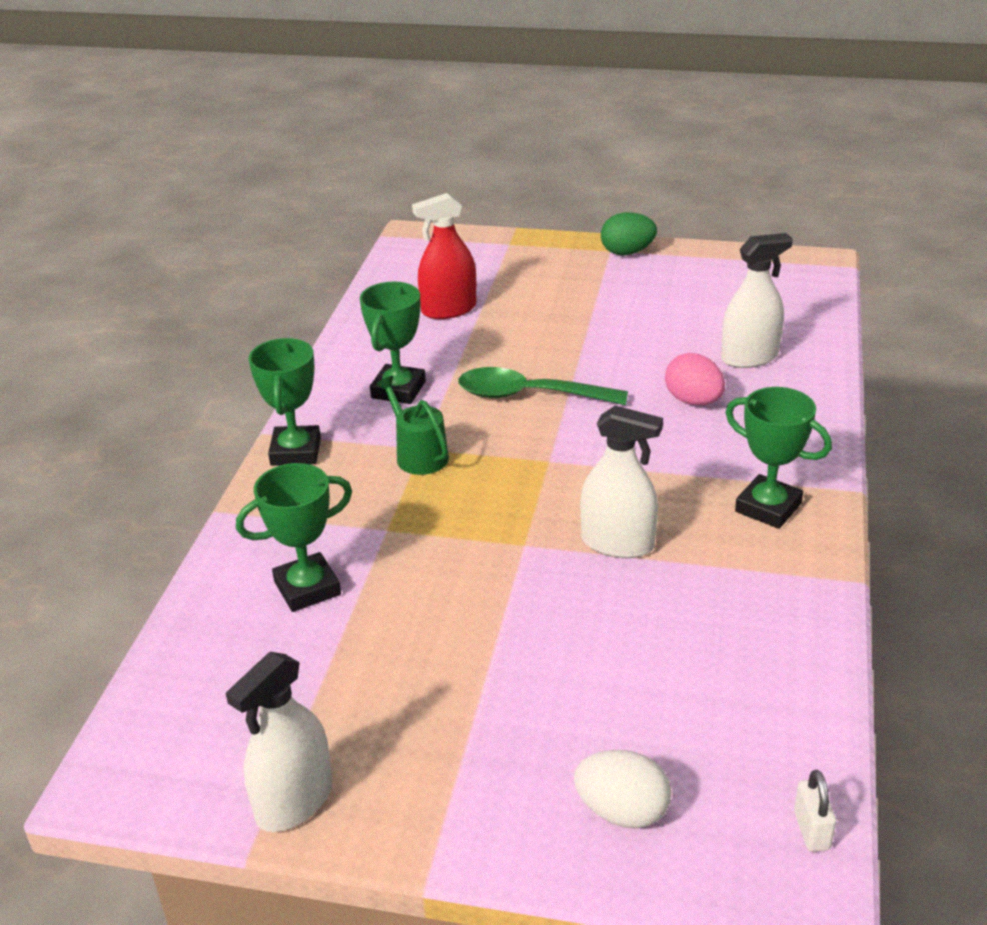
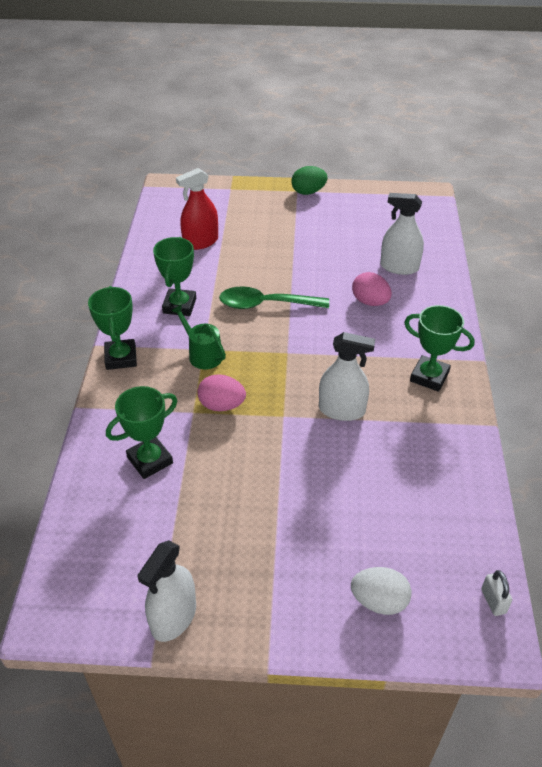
camera: 10 degrees left, 10 degrees up
(432, 524) = (222, 405): none -> pink egg
(749, 357) = (399, 267): white spray bottle -> white spray bottle turned 135 degrees counterclockwise

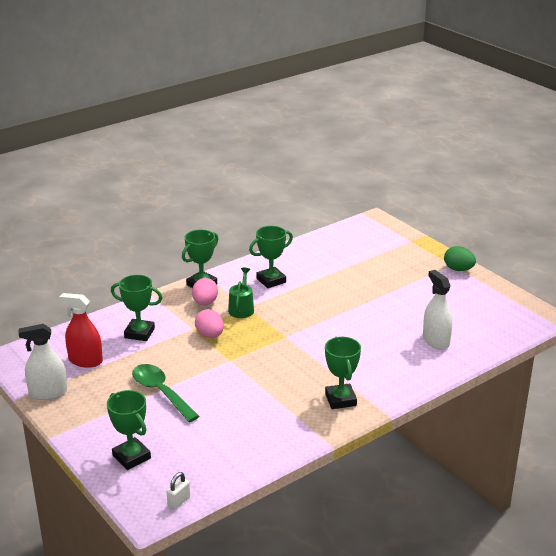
camera: 50 degrees right, 15 degrees down
(200, 242) = (339, 258): red spray bottle -> red spray bottle (85, 360)
(266, 304) = (317, 308): green spoon -> green spoon (161, 392)
(341, 410) = (263, 379): white spray bottle -> none
(370, 302) = (380, 345): pink egg -> pink egg (205, 303)
(379, 601) = (131, 457): white egg -> green trophy

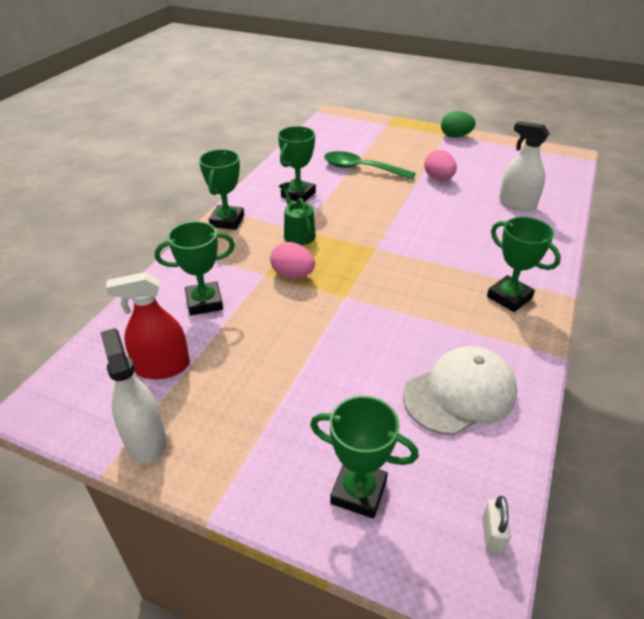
camera: 30 degrees left, 10 degrees up
(48, 393) = (145, 440): white spray bottle -> white spray bottle turned 105 degrees clockwise
(161, 392) = (305, 371): green spoon -> green spoon (361, 169)
(205, 303) = (250, 240): pink egg -> pink egg (438, 178)
(238, 437) = (460, 393): none -> white cap

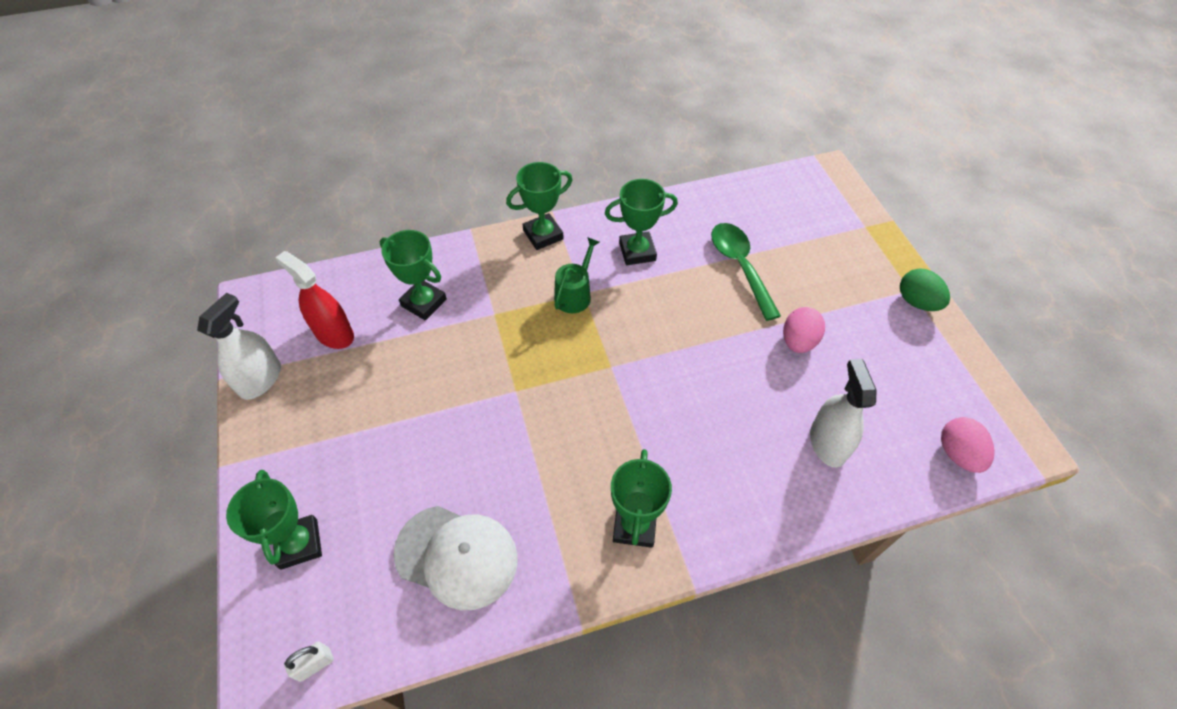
camera: 50 degrees right, 15 degrees up
(293, 275) = (511, 333): pink egg -> pink egg (957, 454)

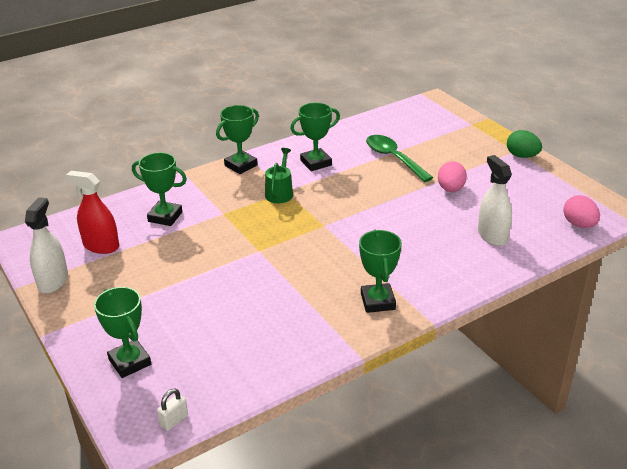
camera: 15 degrees left, 20 degrees down
(457, 556) = (255, 343): white cap -> none

